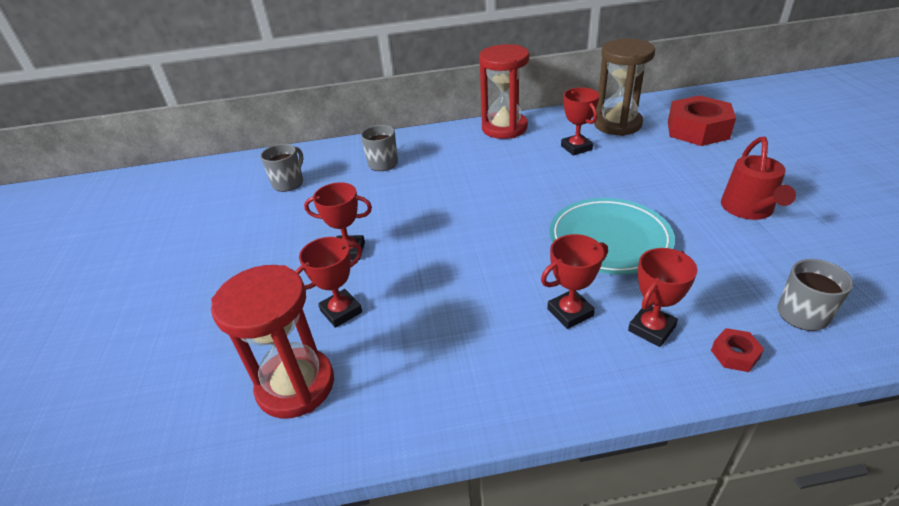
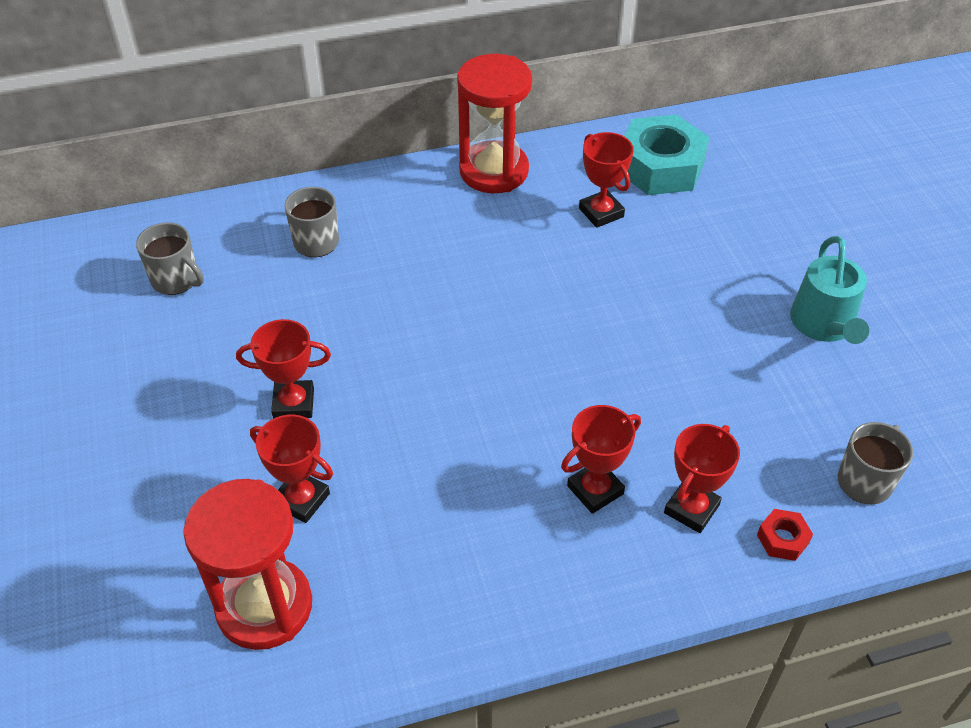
camera: 10 degrees left, 10 degrees up
(289, 183) = (176, 280): grey mug -> grey mug turned 105 degrees clockwise
(341, 311) = (301, 499): red trophy -> red trophy turned 75 degrees clockwise
(609, 240) = (644, 378): turquoise plate -> none
(617, 124) = (660, 166): brown hourglass -> turquoise nut
(697, 130) = (772, 180): red nut -> none
(748, 209) = (824, 324): red watering can -> turquoise watering can

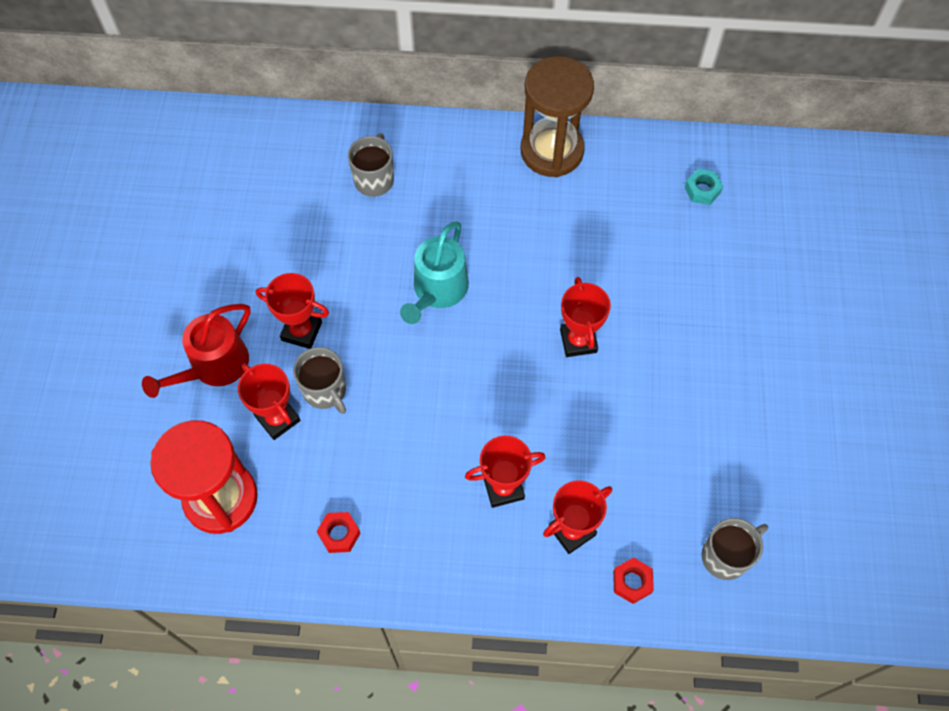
camera: 20 degrees right, 15 degrees up
(176, 280) = (250, 184): grey mug -> grey mug (325, 391)
(201, 468) = (214, 366): none -> red watering can
(428, 598) = (339, 534): none -> red nut
(494, 171) = (552, 151): red hourglass -> brown hourglass
(601, 212) = (626, 224): red trophy -> red trophy (578, 341)
(660, 166) = (702, 190): turquoise nut -> turquoise nut, size x0.43
(824, 324) = (768, 399): turquoise watering can -> turquoise watering can (438, 290)

